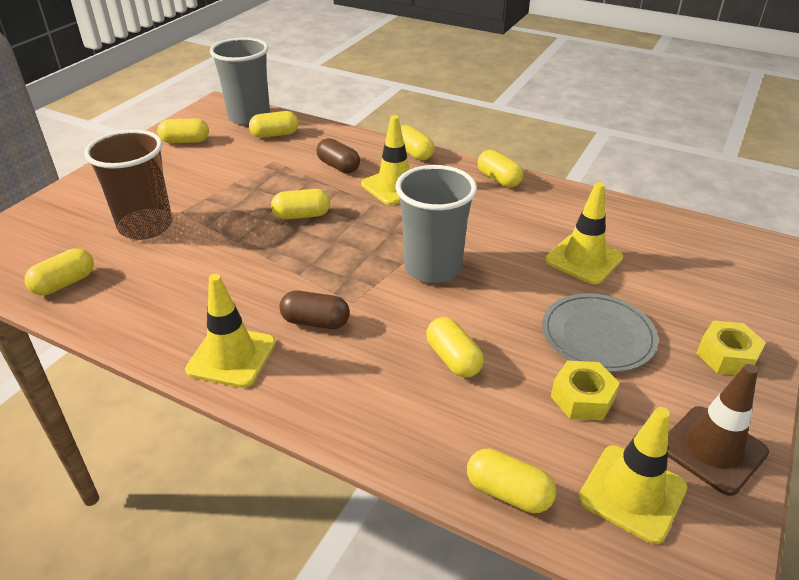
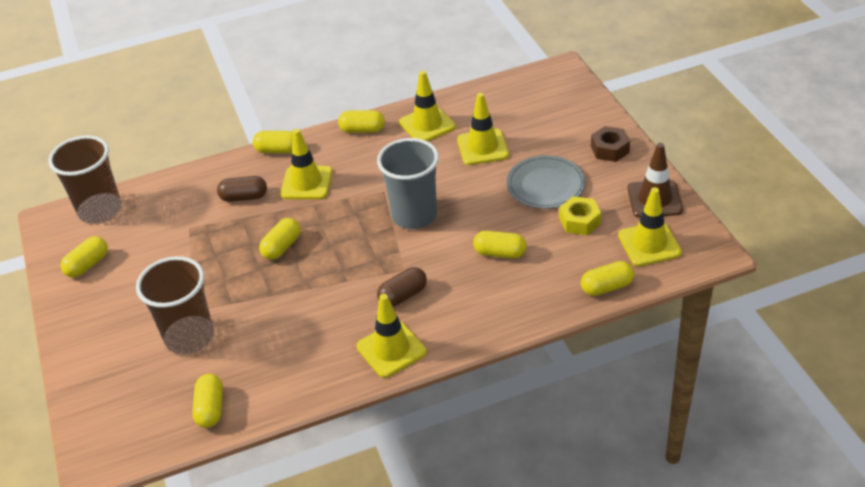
camera: 45 degrees left, 5 degrees up
(249, 117) = (100, 210): grey cup -> brown cup
(275, 135) = (150, 208): yellow capsule -> none
(560, 209) = (427, 124): none -> yellow traffic cone
(727, 356) = (609, 149): yellow nut -> brown nut

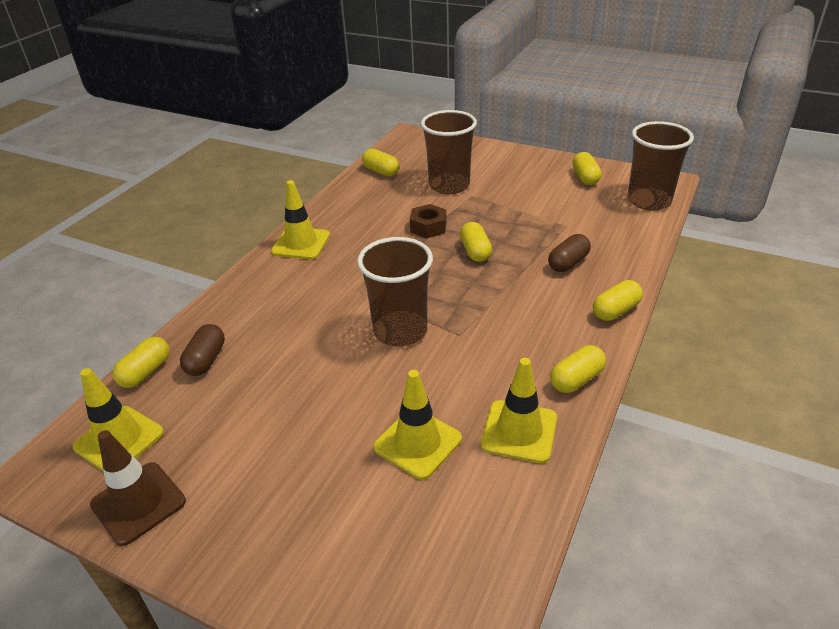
camera: 135 degrees right, 5 degrees down
(306, 183) = (538, 301): yellow traffic cone -> none
(403, 295) = (332, 274): brown capsule -> brown capsule (206, 360)
(414, 215) = (400, 331): grey cup -> brown cup
(500, 253) = (280, 345): yellow capsule -> none
(545, 185) = (294, 440): grey plate -> none
(579, 221) = (219, 420): yellow nut -> none
(609, 149) = (247, 547): brown nut -> brown nut (428, 227)

